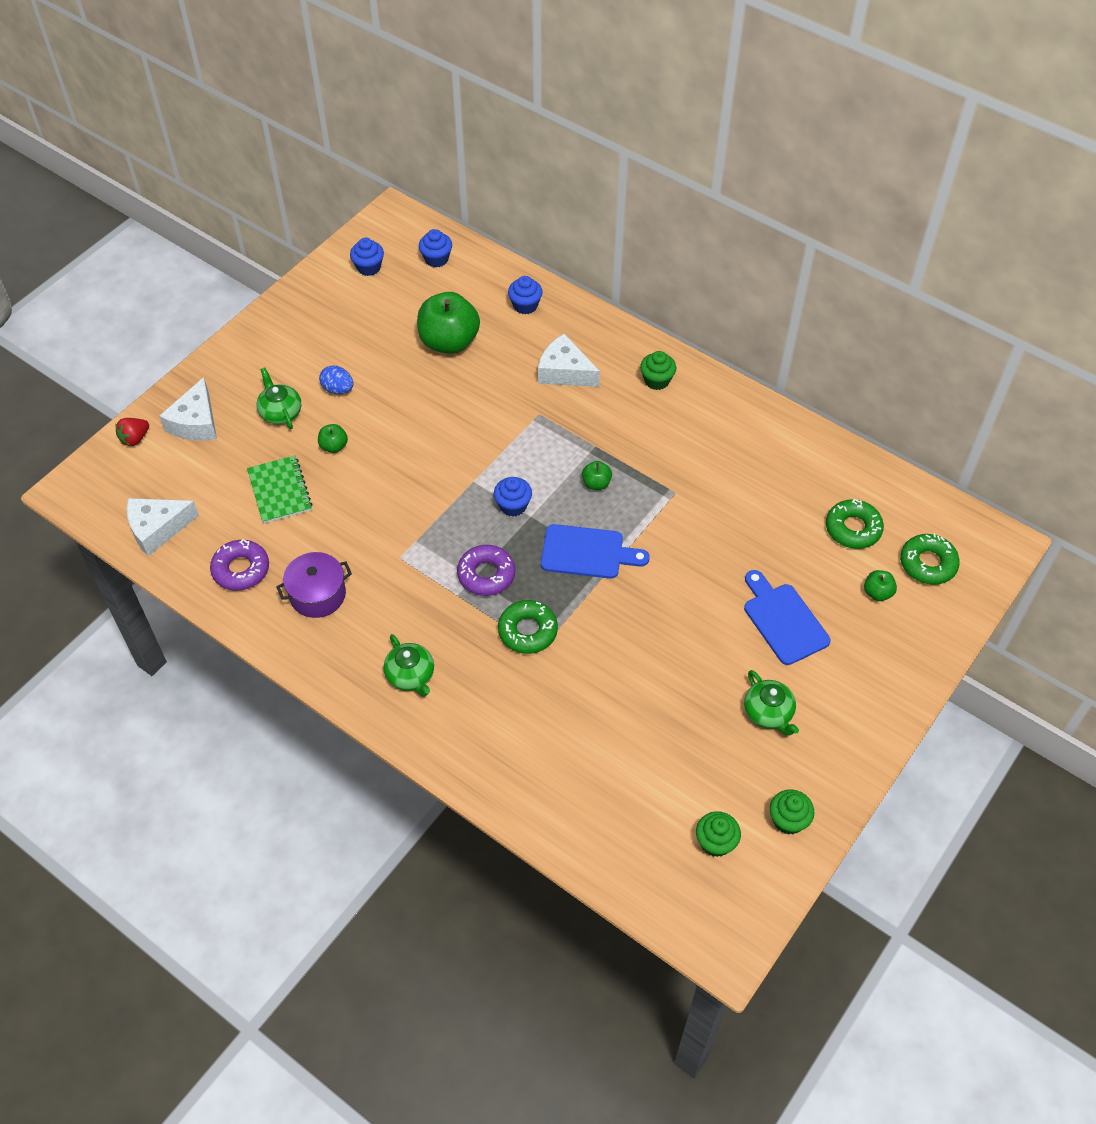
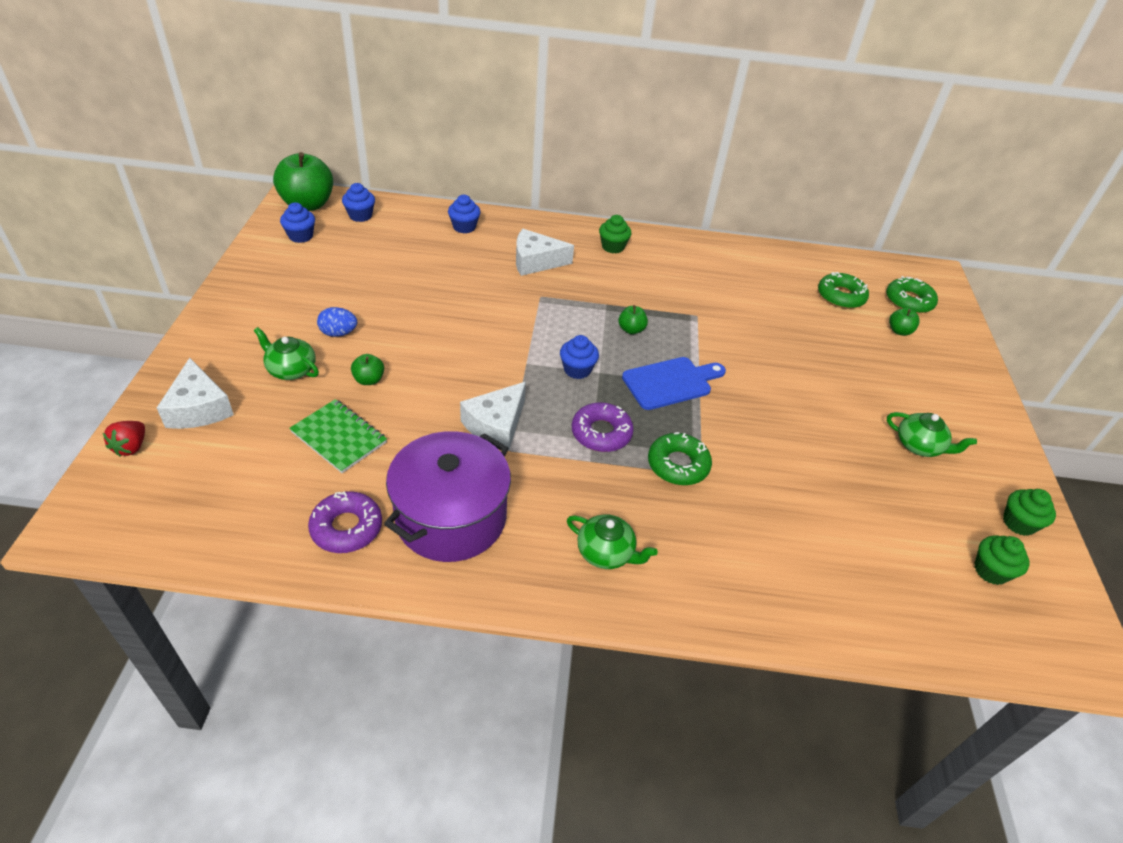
camera: 35 degrees left, 10 degrees down
(157, 529) = (216, 526): white cheese -> white cheese (496, 425)
(318, 595) = (451, 517): purple pot -> purple pot, size x1.66
(449, 342) = (418, 268): green apple -> green apple (308, 205)
(783, 620) = (859, 374): blue cutting board -> none

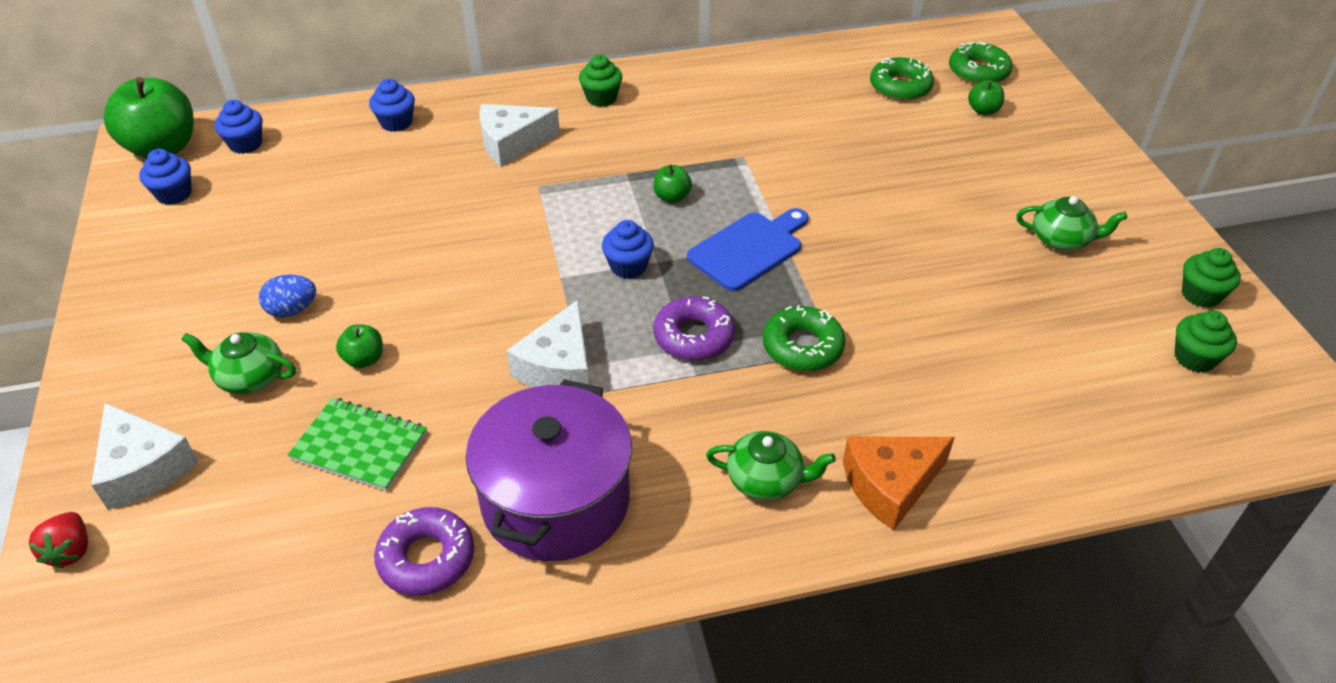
camera: 15 degrees left, 0 degrees up
(698, 587) = (890, 485): none -> orange cheese

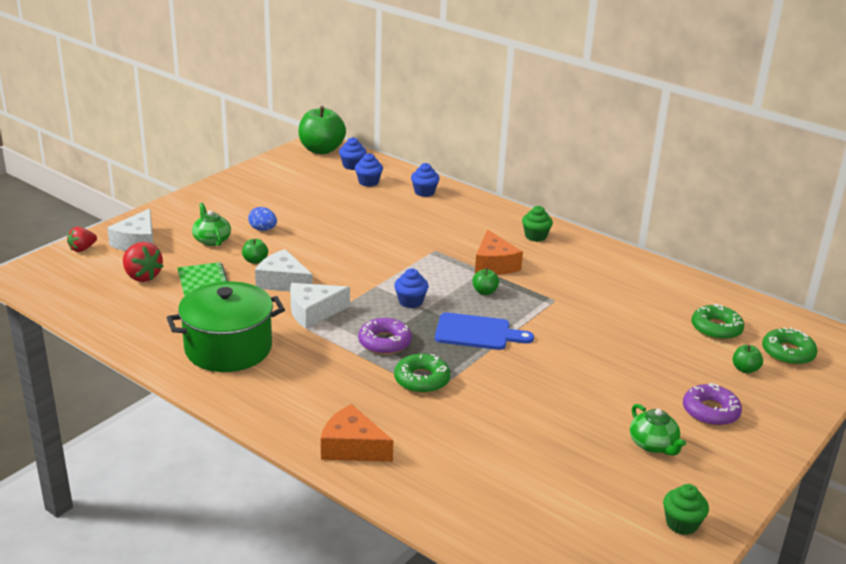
camera: 50 degrees right, 15 degrees down
(174, 194) = (296, 167): blue cupcake -> blue cupcake (368, 182)
(252, 510) = (142, 276): none -> red strawberry
(426, 558) = (160, 329): purple donut -> purple donut (710, 411)
(512, 143) = (457, 228): white cheese -> white cheese (283, 282)
(555, 500) = (228, 348): purple pot -> green pot
(623, 159) = (494, 264): none -> orange cheese
(766, 480) = (309, 404): green teapot -> none
(1194, 358) = (609, 537): green cupcake -> none

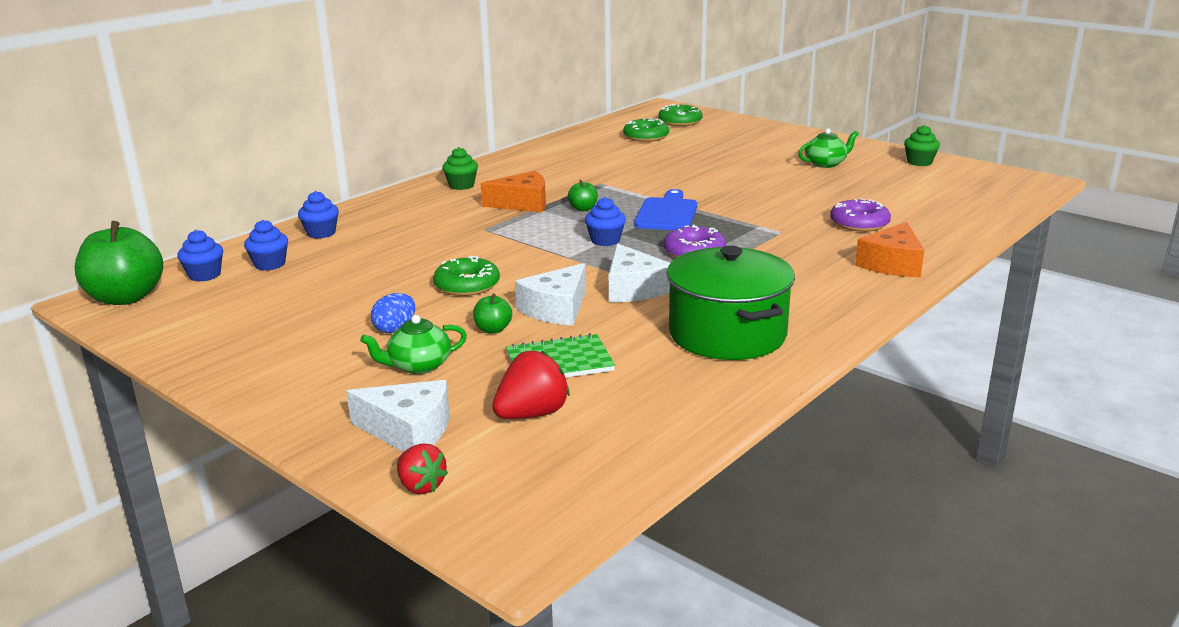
camera: 85 degrees left, 5 degrees down
(421, 380) = (762, 236): green donut -> green donut (467, 285)
(710, 411) = (772, 146): purple donut -> purple donut (859, 223)
(745, 369) = (707, 133): green apple -> none

